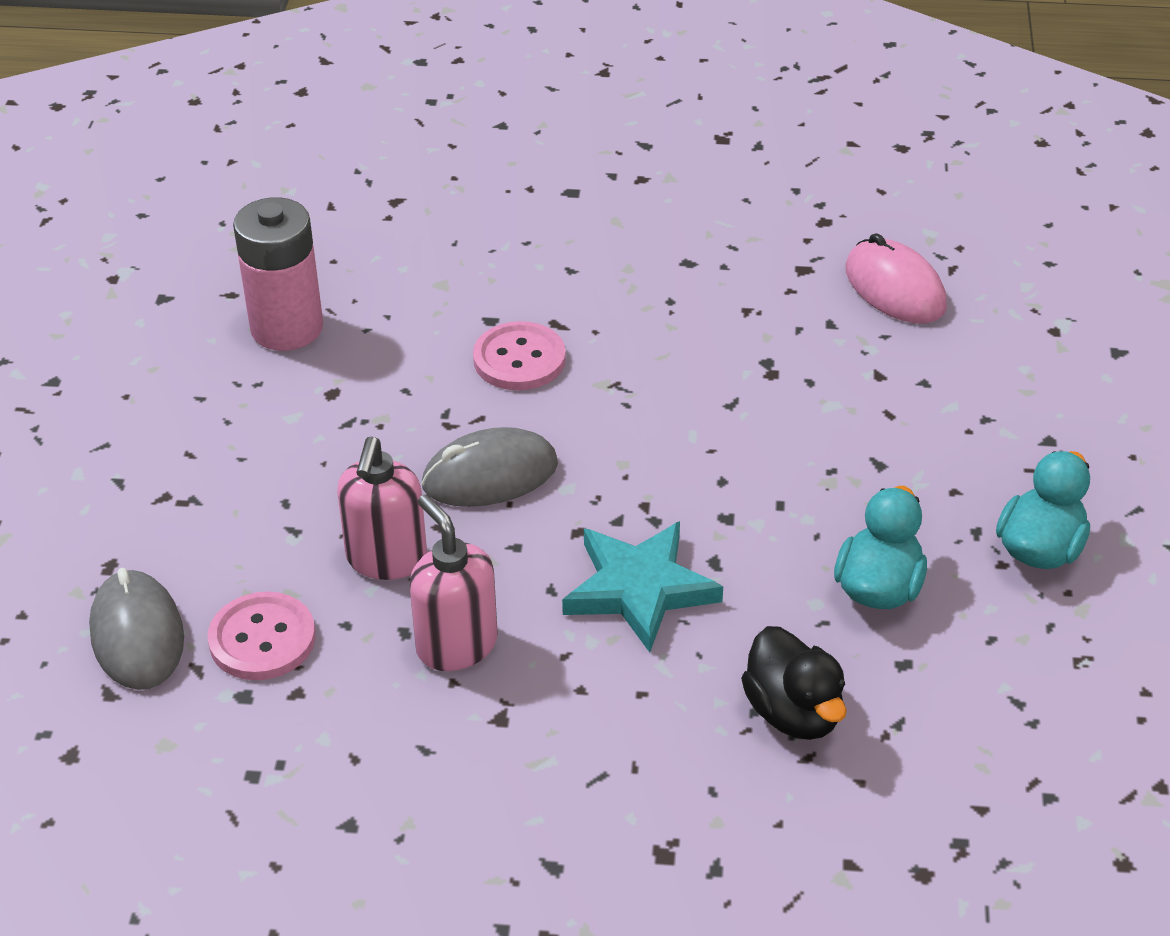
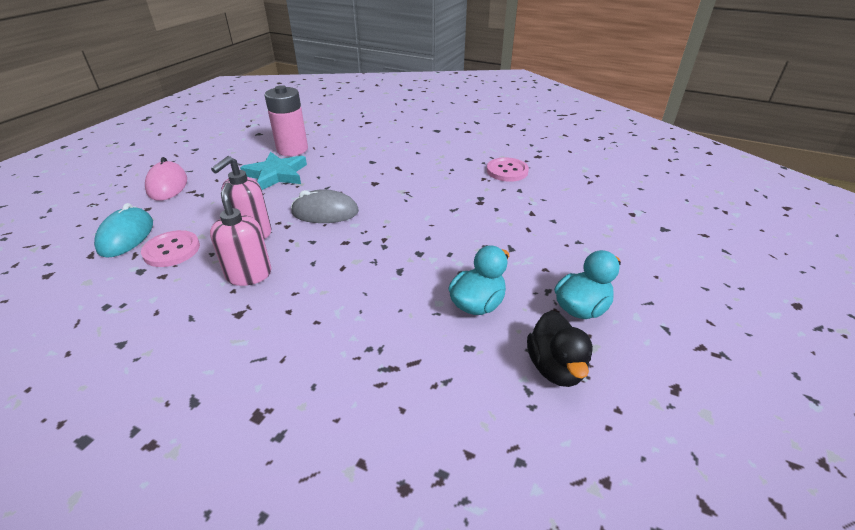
camera: 20 degrees right, 5 degrees down
(137, 635) = (126, 236): grey mouse -> turquoise mouse
(519, 359) = (372, 176): pink button -> pink button (507, 171)
(639, 589) = (354, 273): turquoise star -> turquoise star (276, 175)
(793, 713) = (389, 356): black duck -> black duck (555, 367)
(894, 288) = (557, 183): pink mouse -> pink mouse (167, 185)

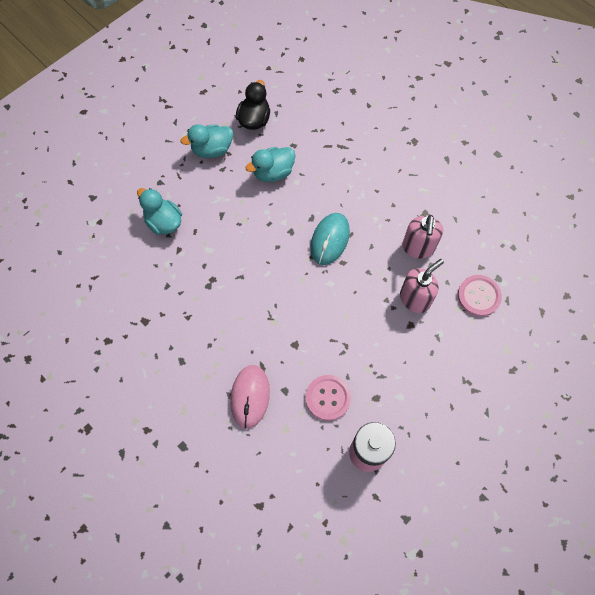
camera: 160 degrees left, 30 degrees up
(126, 236) = (520, 329): turquoise mouse -> turquoise mouse (330, 240)
(167, 185) = (500, 411): pink mouse -> pink mouse (250, 396)
(276, 175) = (390, 395): turquoise star -> none
(325, 212) = (351, 309): grey mouse -> none
(507, 171) = (158, 321): pink button -> pink button (328, 398)
(568, 228) = (164, 222): none -> turquoise duck

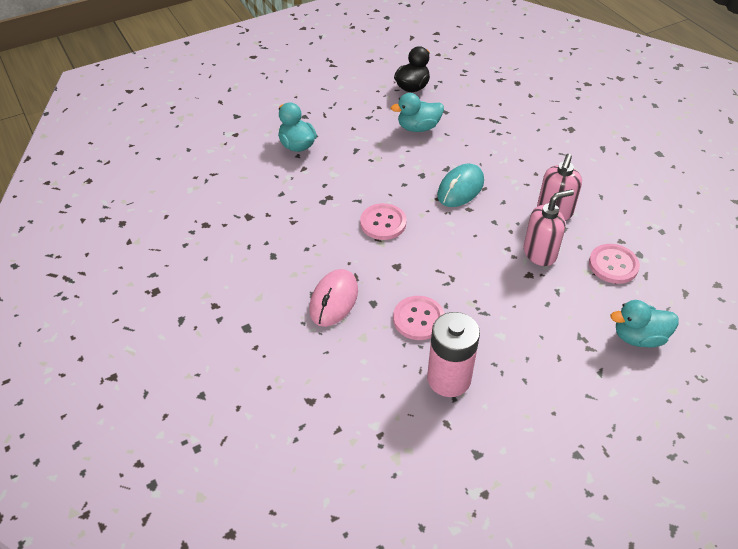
camera: 15 degrees right, 20 degrees down
(212, 149) = (363, 101): turquoise duck -> turquoise duck (638, 337)
(270, 298) = (383, 223): none -> pink button

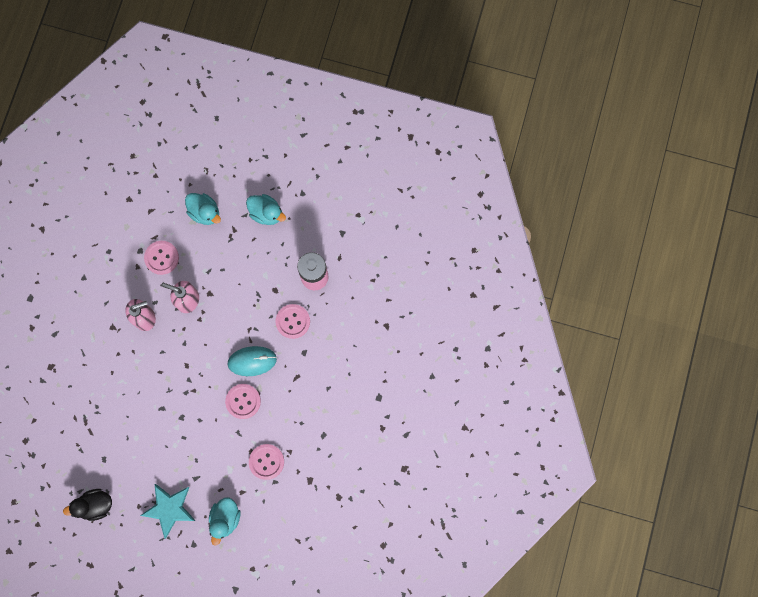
camera: 135 degrees left, 30 degrees up
(306, 200) = (266, 461): none -> pink button
(334, 300) = (321, 373): pink mouse -> none
(352, 121) = (169, 509): none -> turquoise star
(418, 127) = (137, 460): turquoise duck -> turquoise duck (266, 213)
(460, 188) = (173, 384): turquoise mouse -> turquoise mouse (252, 361)

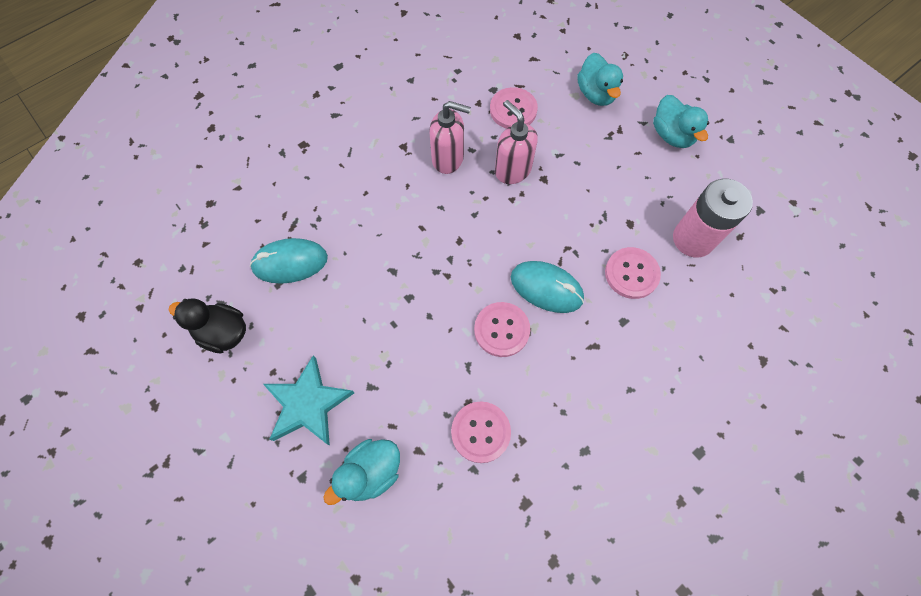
camera: 35 degrees right, 10 degrees down
(101, 443) = (290, 262): none -> turquoise mouse

